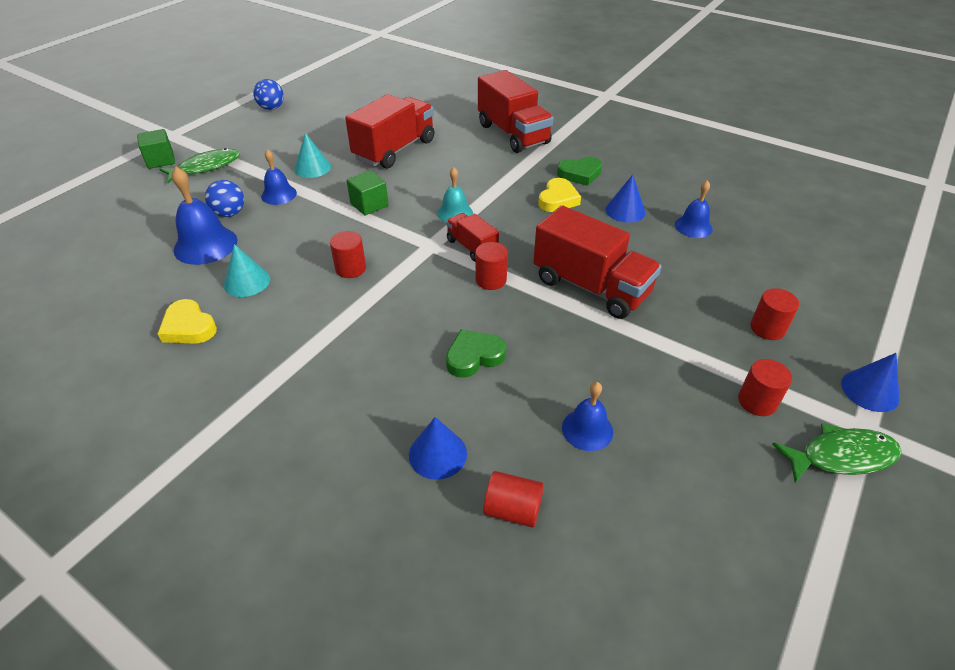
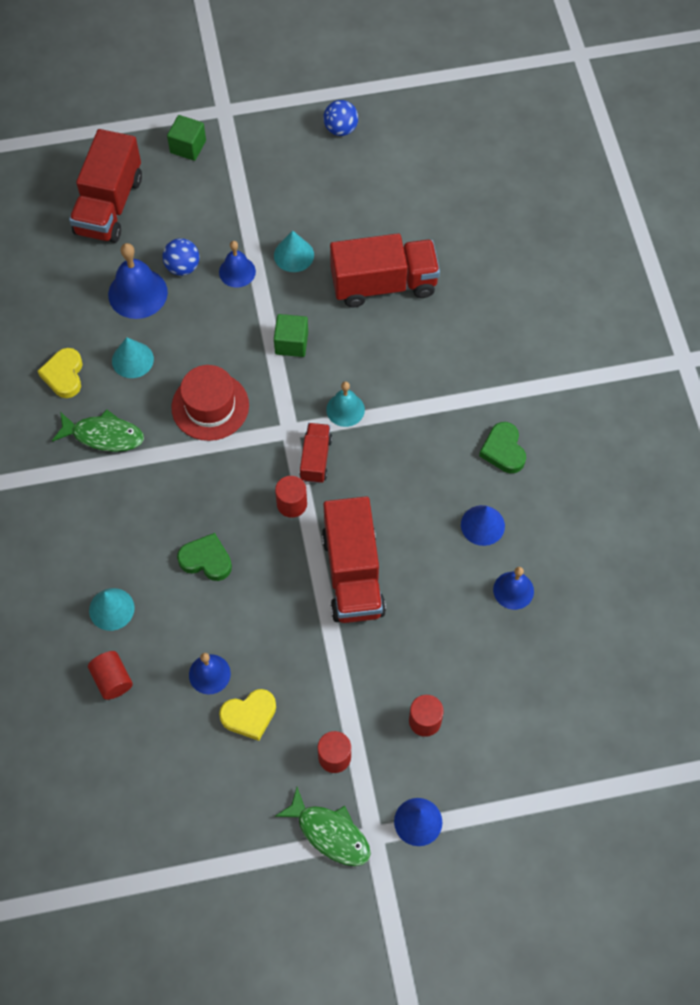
camera: 45 degrees right, 20 degrees up
(206, 167) = (214, 185): green fish -> green fish (104, 435)
(350, 268) = (210, 406): red cylinder -> red hat
(437, 454) = (111, 609): blue cone -> turquoise cone
(513, 134) = (512, 346): red truck -> red truck (109, 205)
(558, 199) = (445, 464): yellow heart -> yellow heart (249, 715)
(580, 174) = (503, 450): green heart -> green heart turned 45 degrees clockwise

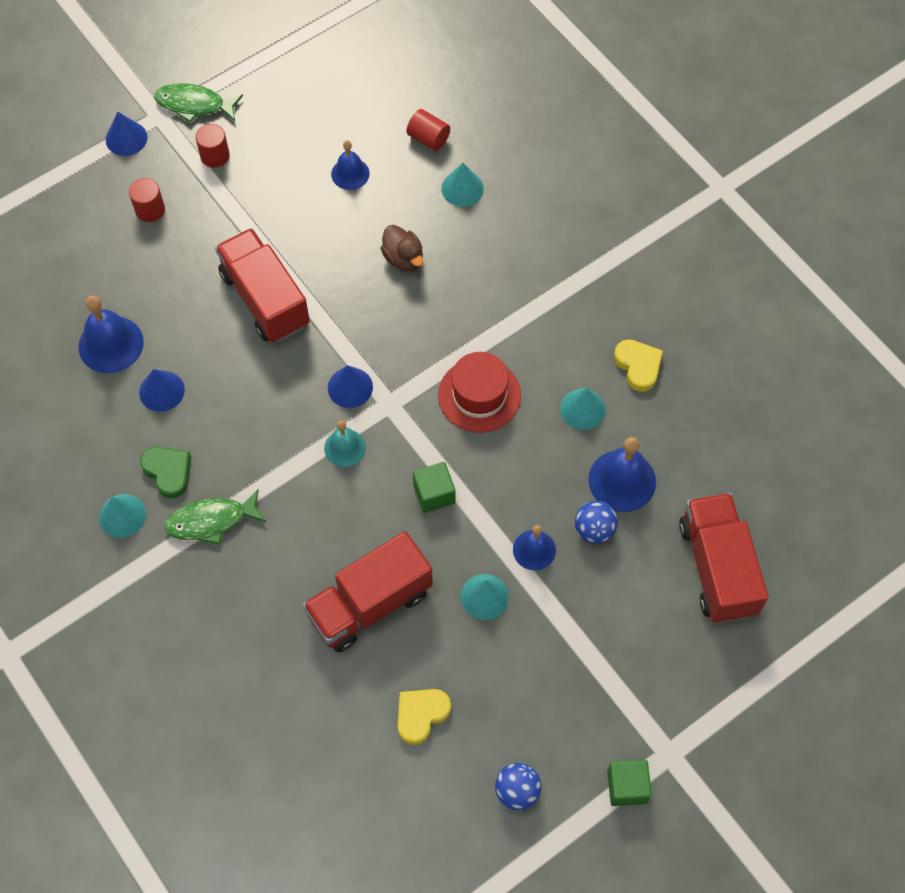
camera: 155 degrees right, 0 degrees up
(104, 435) = (563, 326): green fish -> green fish (211, 521)
(188, 147) = (679, 683): green cube -> green cube (627, 786)
(206, 560) = (403, 258): green heart -> brown duck
(249, 715) = (300, 157): yellow heart -> yellow heart (421, 715)
(292, 504) = (351, 337): red cylinder -> none
(315, 459) = (350, 387): red truck -> blue cone
(513, 590) = (111, 344): blue bell -> blue bell, size x1.60
(555, 430) = (122, 515): none -> turquoise cone

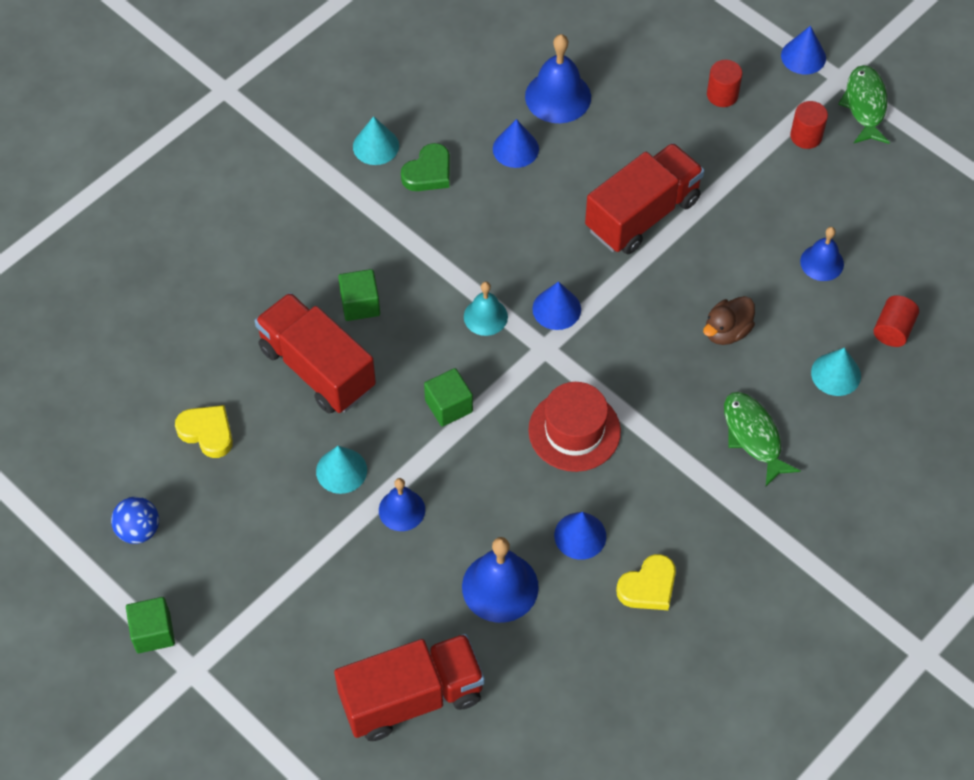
camera: 80 degrees right, 5 degrees down
(211, 521) = (383, 218): green fish -> green fish (753, 436)
(306, 555) = (360, 304): none -> green cube
(582, 409) = (580, 535): turquoise cone -> blue cone
(594, 530) = (435, 566): blue ball -> none

